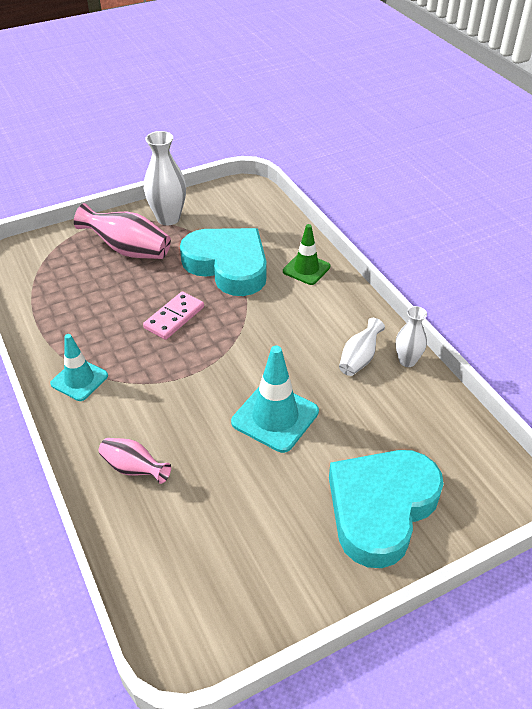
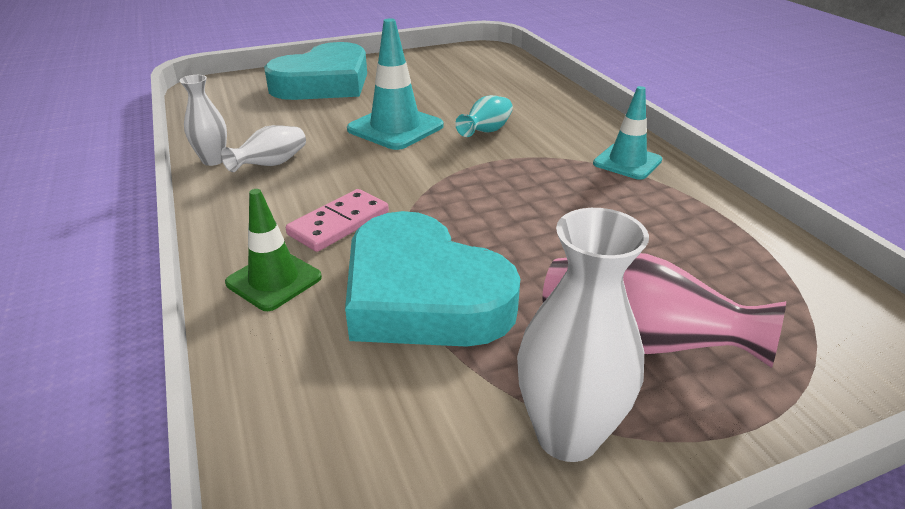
camera: 175 degrees left, 10 degrees down
(134, 469) = (539, 106): pink vase -> none
(174, 317) = (518, 218): pink domino -> pink domino (339, 223)
(191, 416) = (486, 131): none -> turquoise vase

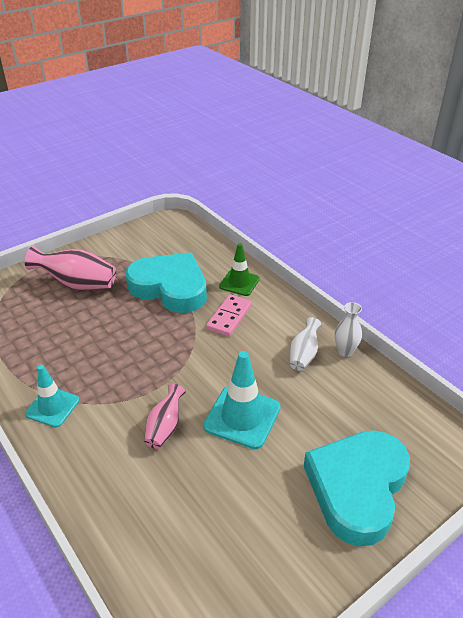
camera: 165 degrees right, 5 degrees up
(486, 131) = (165, 427): turquoise vase -> pink vase
(567, 435) = (108, 252): white vase -> none

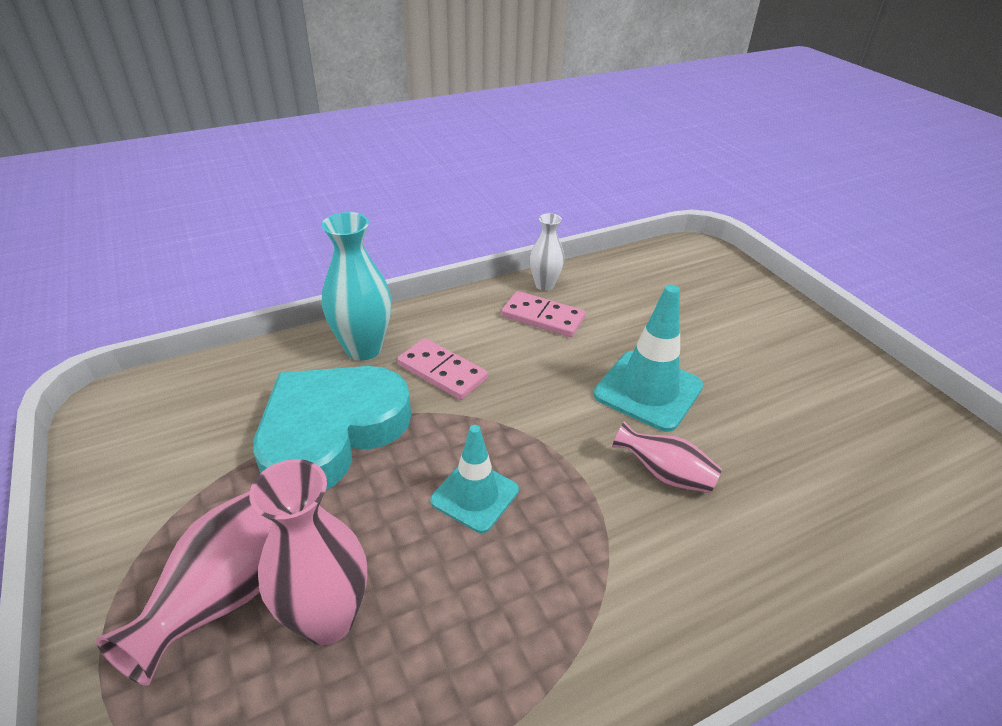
camera: 80 degrees left, 0 degrees up
(52, 407) = (612, 642): turquoise traffic cone -> turquoise traffic cone (475, 495)
(64, 313) = (327, 619): none -> pink vase
(239, 283) = (363, 348): green traffic cone -> turquoise vase
(303, 355) = (542, 317): white vase -> pink domino
(357, 488) = (750, 322): turquoise heart -> none

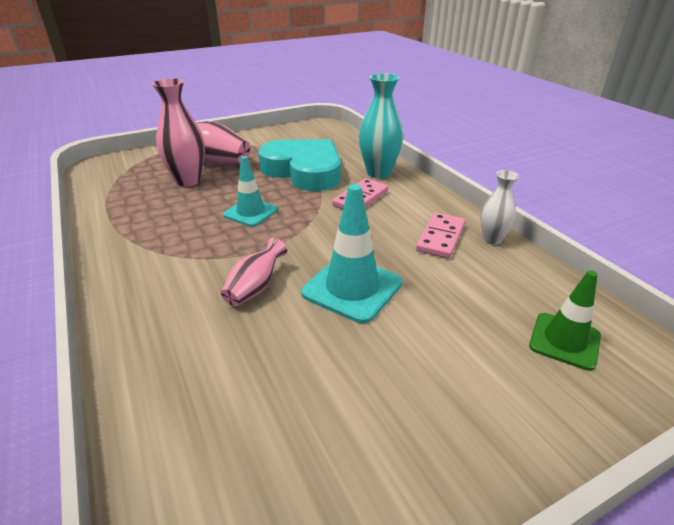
camera: 90 degrees right, 5 degrees down
(688, 280) = (564, 341): none -> green traffic cone

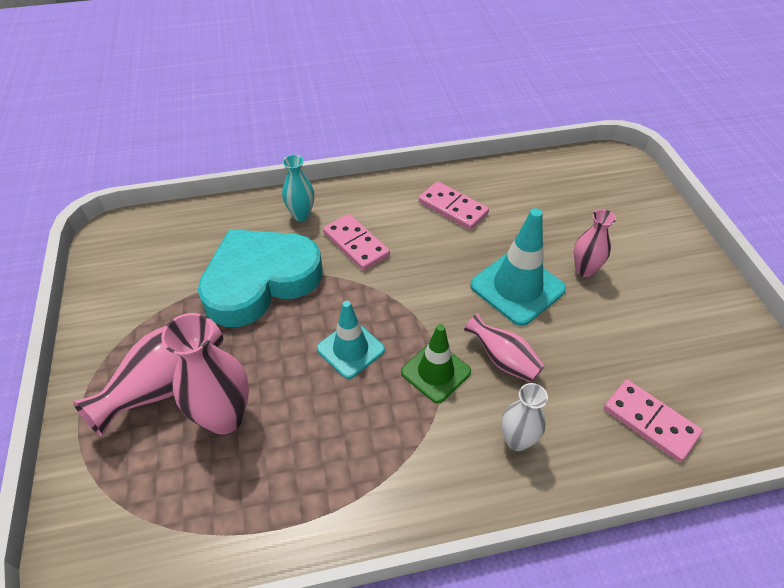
camera: 75 degrees left, 15 degrees up
(186, 406) = (650, 421): none -> pink domino
(378, 173) = (301, 215): turquoise vase -> turquoise vase, size x0.60
(405, 338) = (584, 270): none -> pink vase
(492, 239) = (465, 177): white vase -> white vase (517, 440)
(564, 341) = (595, 190): green traffic cone -> green traffic cone (435, 372)

